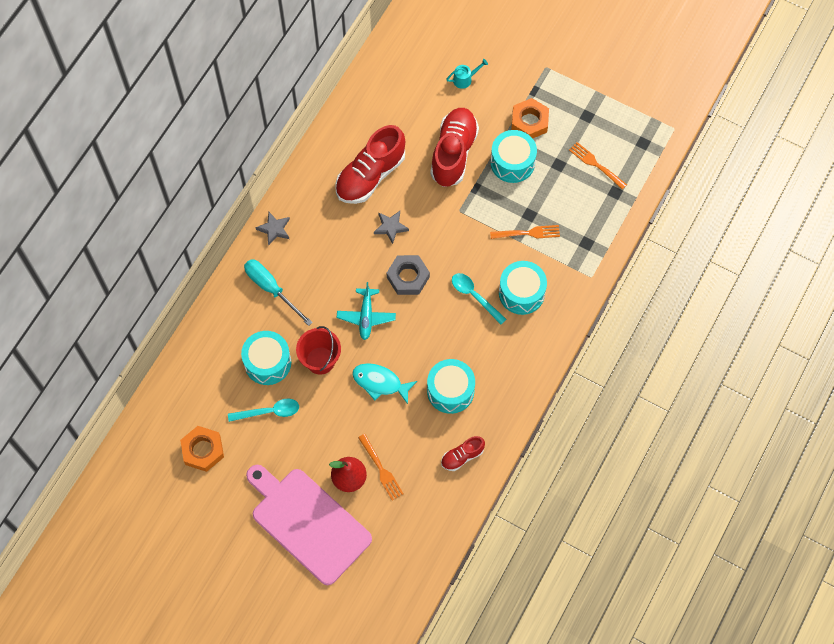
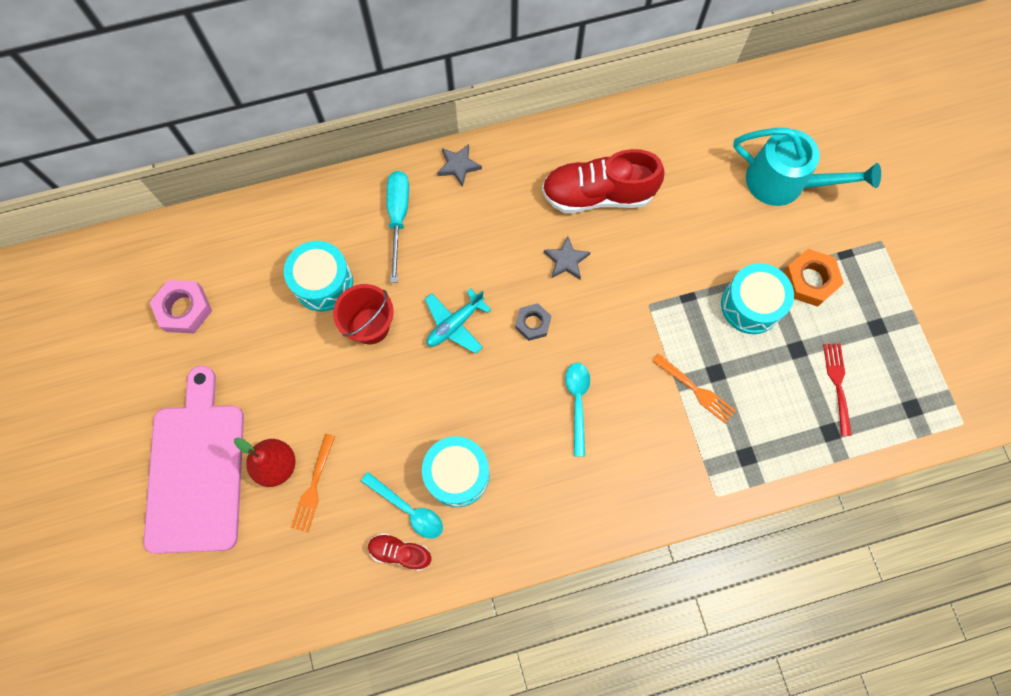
camera: 45 degrees right, 5 degrees up
(203, 450) = (184, 309): orange nut -> pink nut
(269, 412) = (276, 330): turquoise spoon -> turquoise spoon (408, 509)
(380, 382) = (401, 400): turquoise fish -> none
(408, 277) = (533, 323): grey nut -> grey nut, size x0.65
(453, 153) = (700, 244): red shoe -> none
(465, 79) = (785, 183): turquoise watering can -> turquoise watering can, size x2.37
(521, 293) = (627, 444): turquoise drum -> none
(596, 165) = (838, 385): orange fork -> red fork

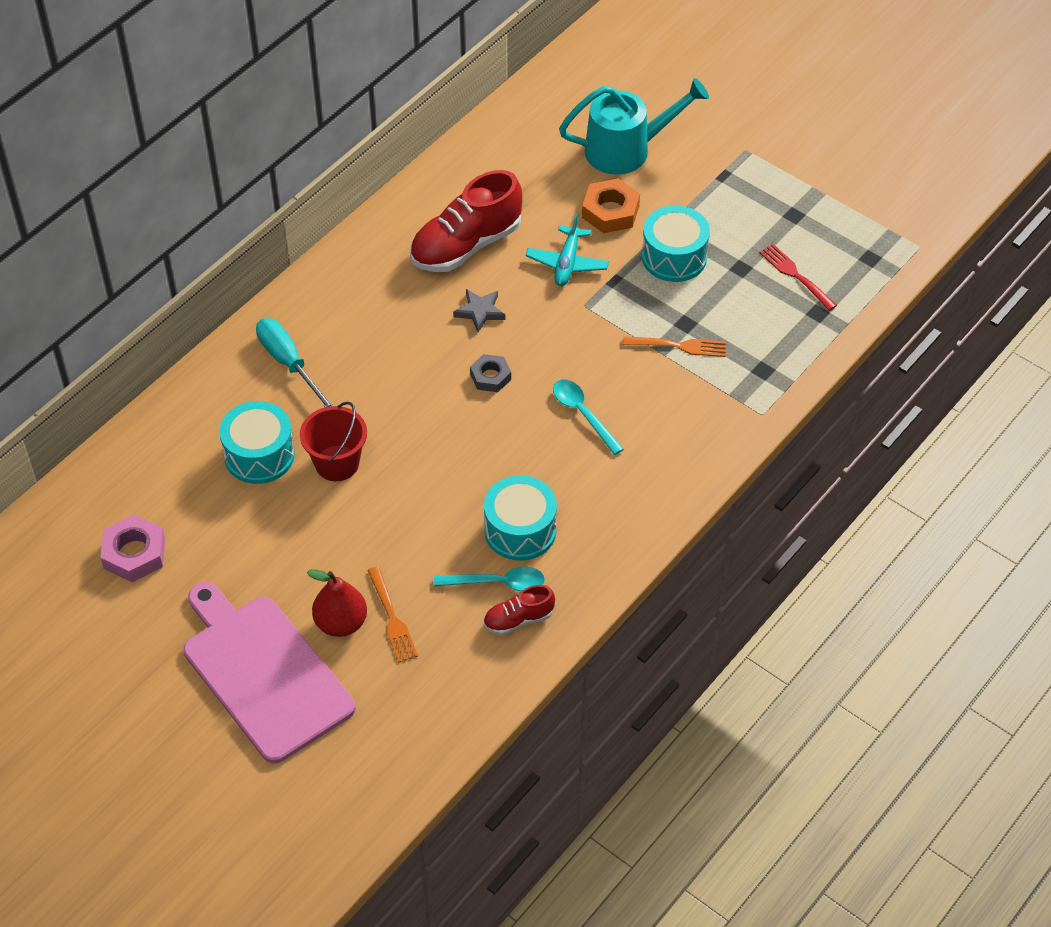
camera: 35 degrees left, 20 degrees down
(455, 324) = (418, 417): turquoise plane -> turquoise plane (567, 263)
(458, 166) = (312, 292): grey star -> none
(809, 280) = (709, 211): orange nut -> orange nut (610, 211)

